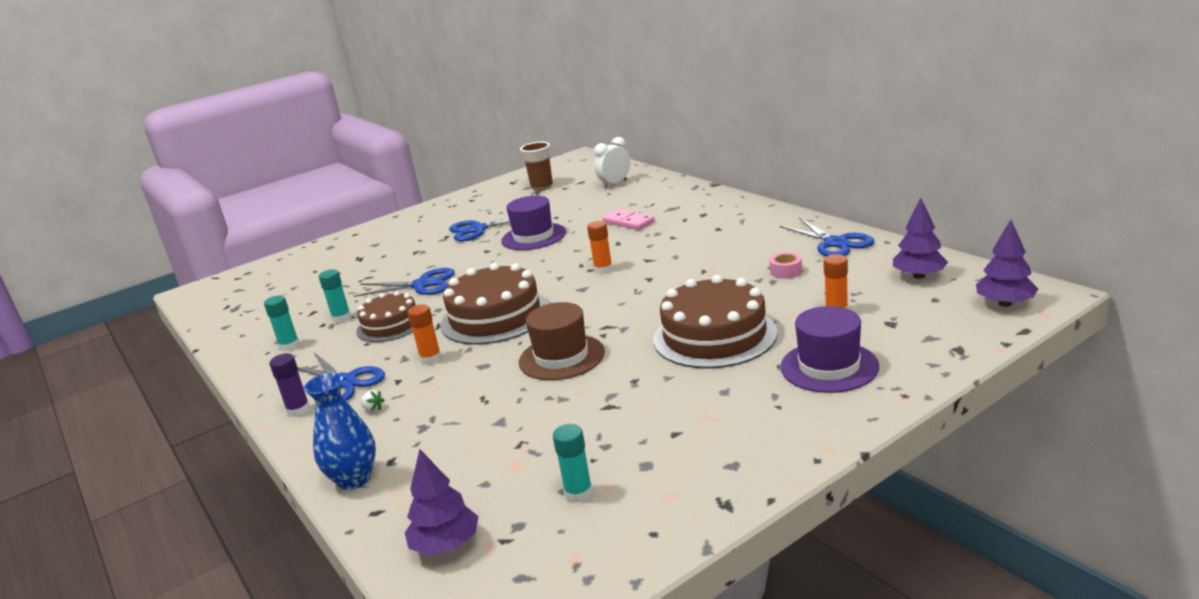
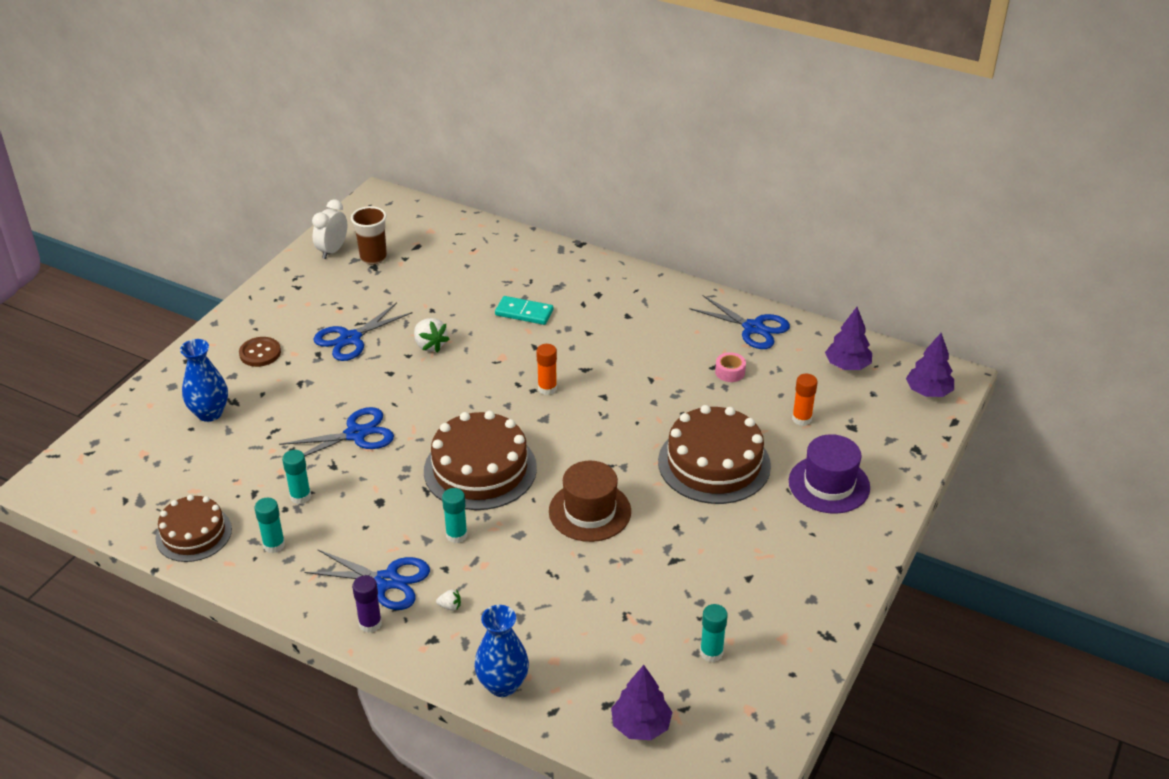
camera: 30 degrees left, 15 degrees up
(336, 263) = (210, 413): none -> blue vase
(390, 325) = (370, 497): brown cake -> brown cake (193, 534)
(407, 233) = (260, 353): none -> brown button
(430, 359) = (456, 535): orange glue stick -> turquoise glue stick
(533, 237) = (430, 345): purple hat -> white strawberry
(615, 184) = (462, 248): white clock -> white clock (332, 250)
(628, 222) = (524, 313): pink domino -> turquoise domino

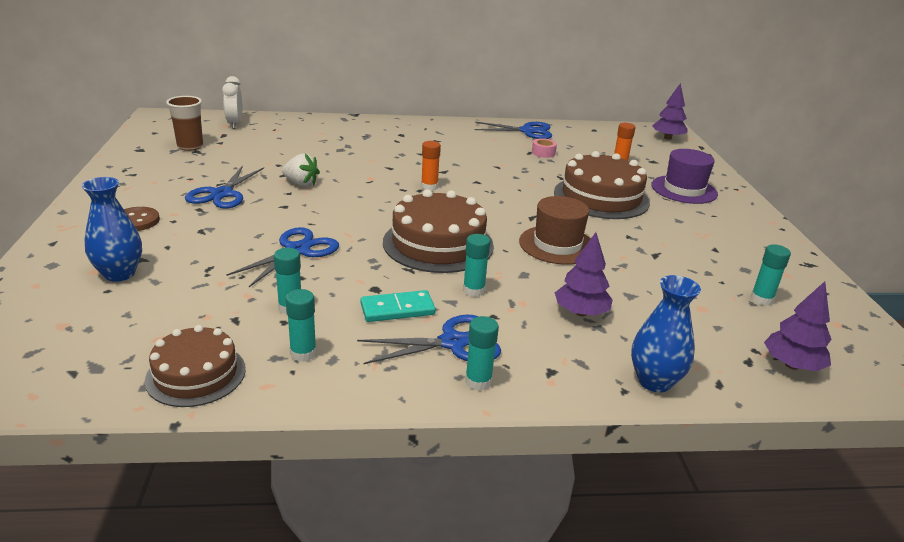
camera: 35 degrees left, 10 degrees down
(332, 250) = (146, 149): white clock -> white clock (235, 124)
(370, 624) = (478, 381): purple glue stick -> turquoise glue stick
(450, 606) = (533, 341): white strawberry -> none
(524, 313) = (358, 152): turquoise domino -> turquoise domino (397, 309)
(847, 365) = (607, 136): purple tree -> purple tree (580, 312)

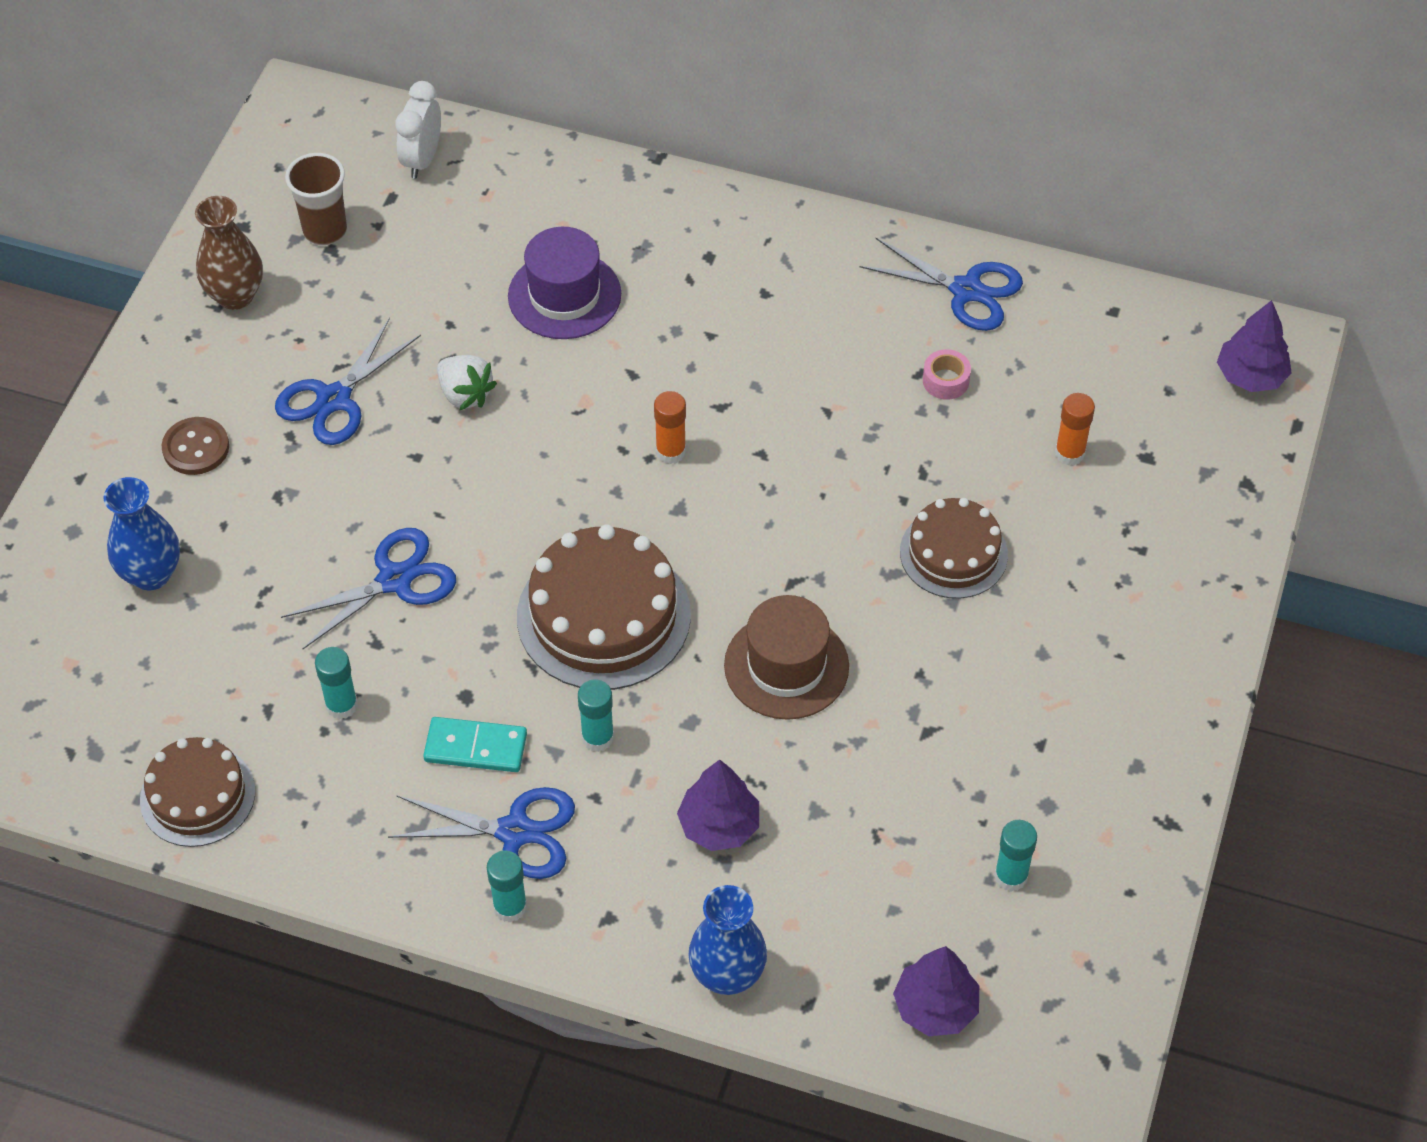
camera: 25 degrees right, 25 degrees up
(143, 169) = (235, 295): none -> brown vase
(303, 353) = (327, 796): turquoise glue stick -> none
(601, 197) = (953, 553): brown cake -> brown cake, size x0.63
(684, 189) = (1129, 566): purple hat -> purple hat (564, 295)

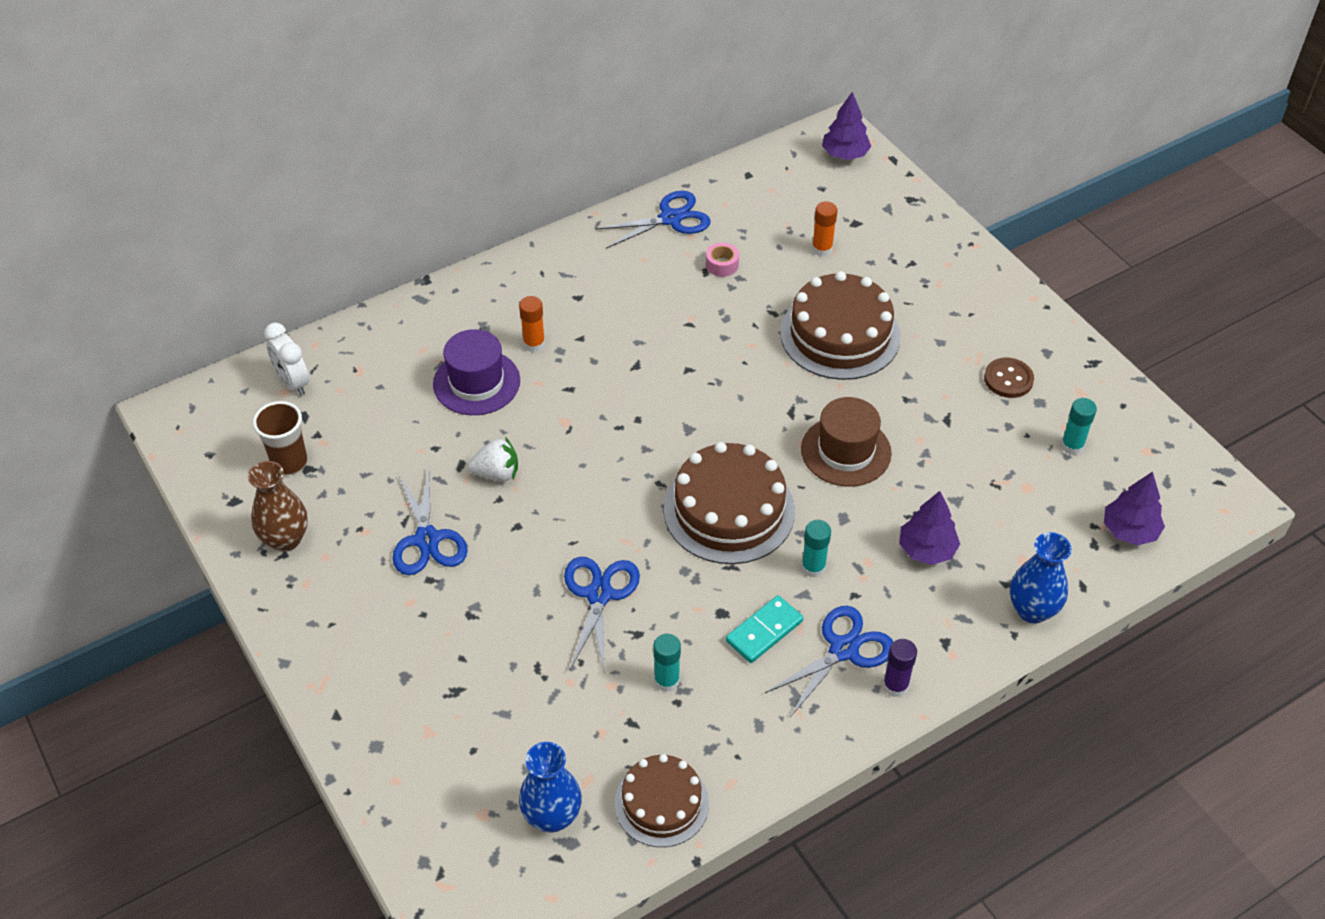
camera: 50 degrees left, 5 degrees down
(151, 574) = (459, 722): blue vase -> blue vase (552, 816)
(196, 448) = (384, 635): brown button -> brown button (1008, 379)
(510, 907) = (895, 686): turquoise glue stick -> purple glue stick
(670, 451) = (644, 407): orange glue stick -> orange glue stick (534, 344)
(953, 553) = (840, 335): brown cake -> brown cake, size x1.59

